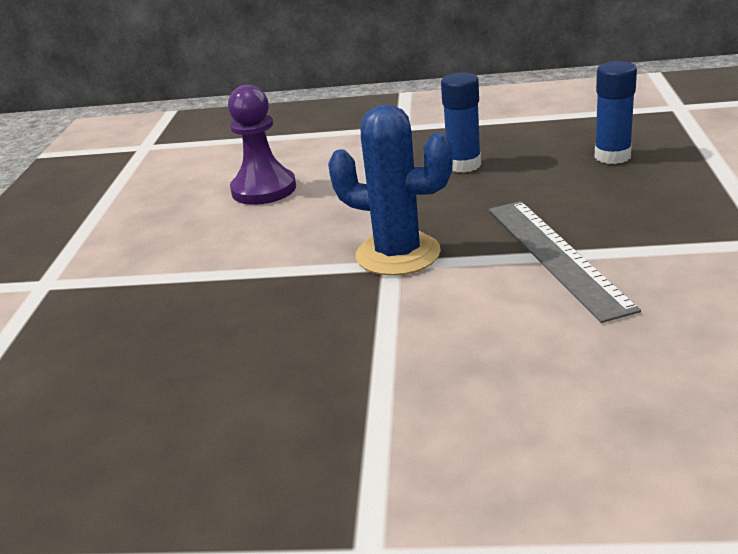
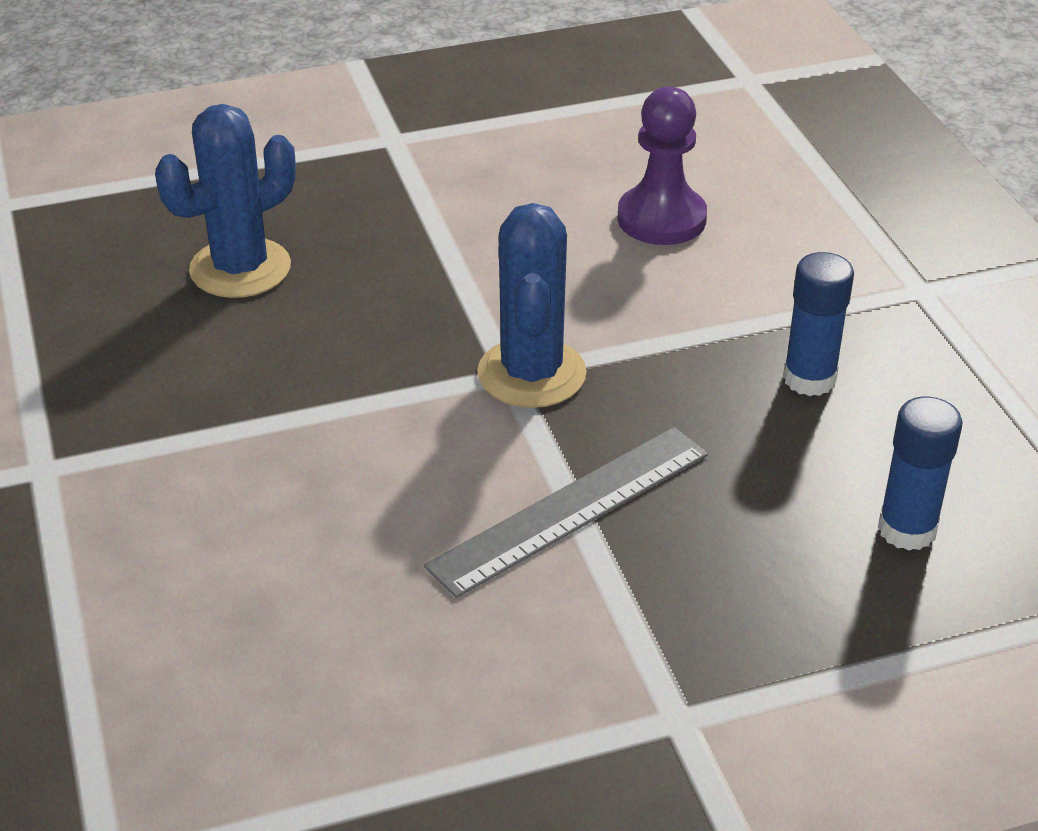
camera: 65 degrees right, 10 degrees up
(143, 383) = (240, 268): none -> blue cactus

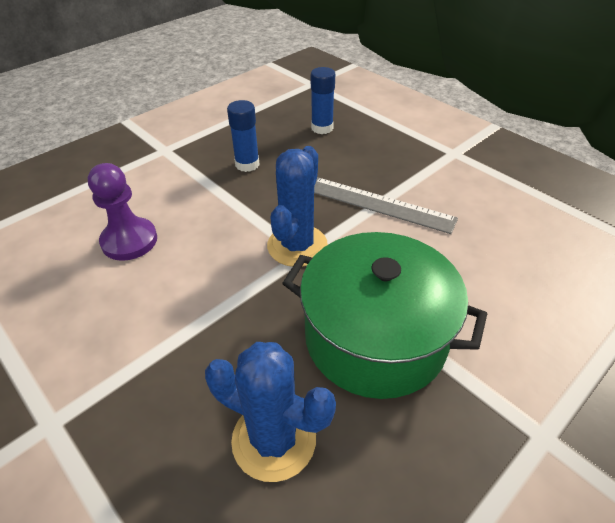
camera: 115 degrees left, 5 degrees up
(296, 389) = (375, 337): none -> green pot
(531, 374) = (297, 246): blue cactus -> blue cactus turned 45 degrees counterclockwise

